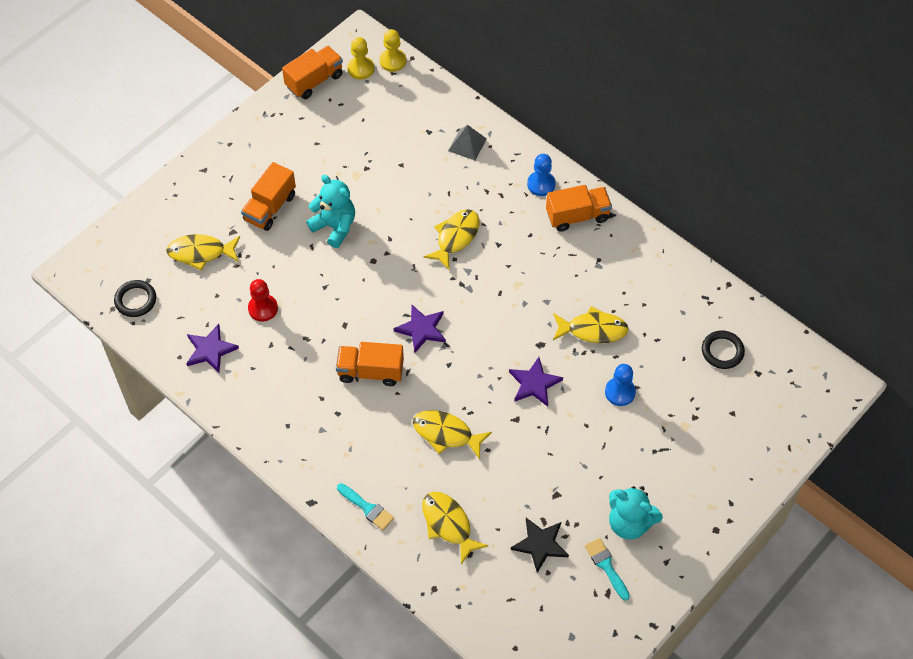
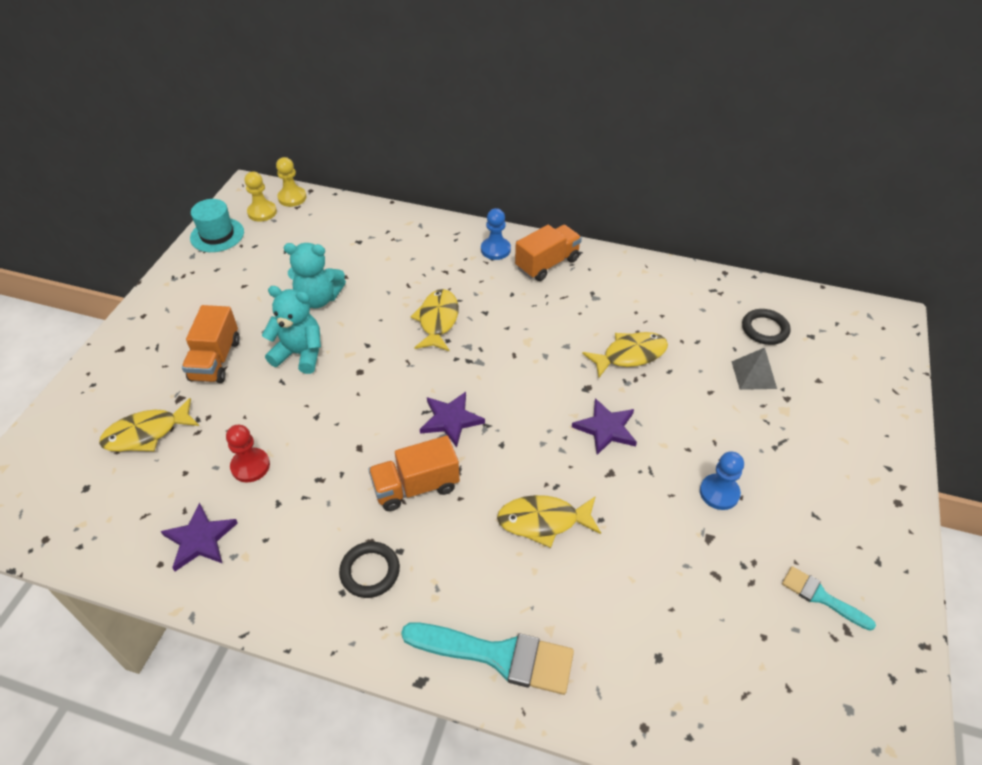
camera: 25 degrees left, 10 degrees down
(135, 300) = (75, 517): black ring -> black ring (370, 571)
(314, 81) = (217, 235): orange truck -> turquoise hat
(367, 508) = (498, 656): turquoise brush -> turquoise brush, size x1.80
(448, 524) = (610, 630): yellow fish -> none
(467, 144) = (403, 240): grey pyramid -> grey pyramid (754, 374)
(540, 544) = (732, 605): black star -> none
(620, 392) = (698, 403): blue pawn -> blue pawn (719, 493)
(629, 523) = (808, 535): turquoise teddy bear -> turquoise teddy bear (318, 299)

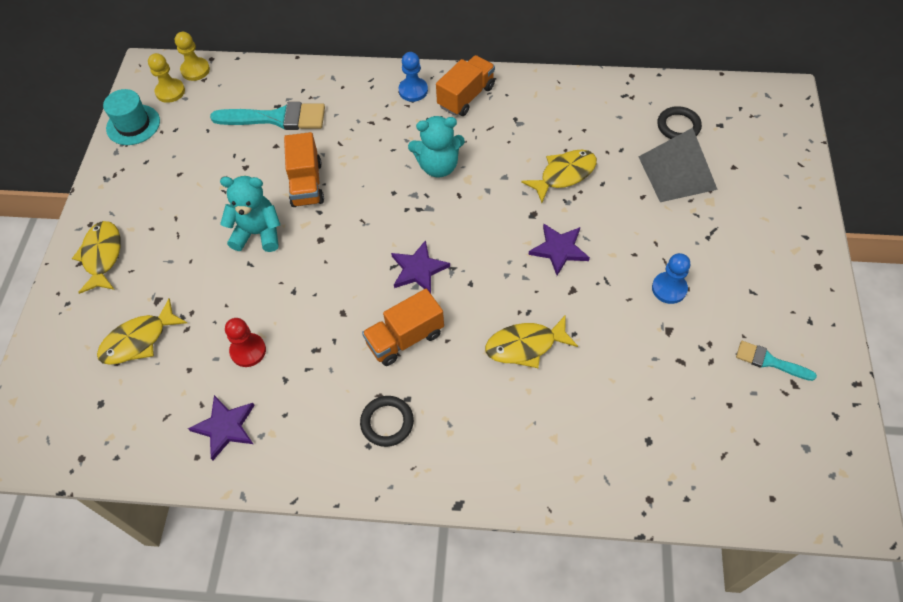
camera: 10 degrees left, 10 degrees up
(216, 360) = (179, 255): orange truck -> orange truck (306, 184)
(318, 299) = (257, 174): turquoise teddy bear -> turquoise teddy bear (438, 166)
(438, 321) = (379, 174): yellow fish -> yellow fish (102, 256)
(498, 656) = (517, 469): turquoise brush -> turquoise brush (277, 118)
(754, 374) = (677, 172): grey pyramid -> grey pyramid, size x1.77

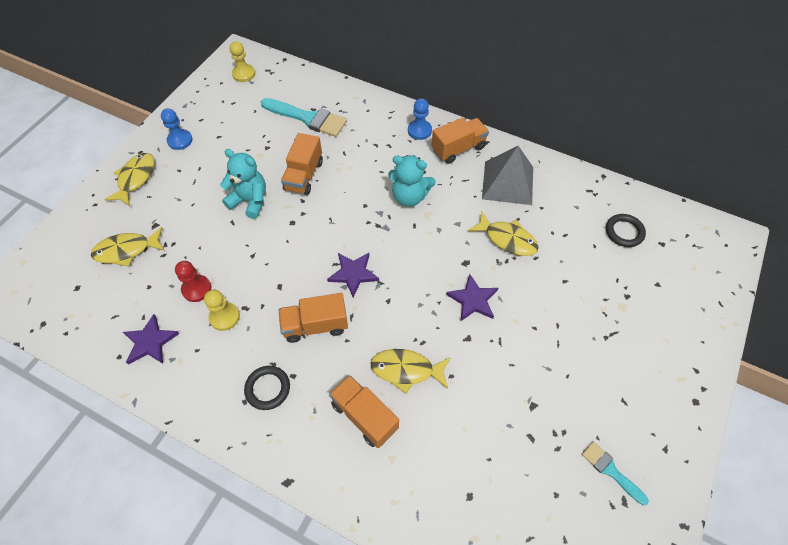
camera: 20 degrees right, 0 degrees up
(133, 125) = (206, 90): turquoise hat -> none
(195, 70) = (269, 64): yellow pawn -> yellow pawn (224, 317)
(505, 408) = (364, 416): none -> orange truck
(564, 175) = (507, 239): yellow fish -> yellow fish turned 45 degrees clockwise
(669, 288) = (550, 369): blue pawn -> blue pawn (180, 140)
(677, 172) = (604, 271): grey pyramid -> grey pyramid (508, 182)

